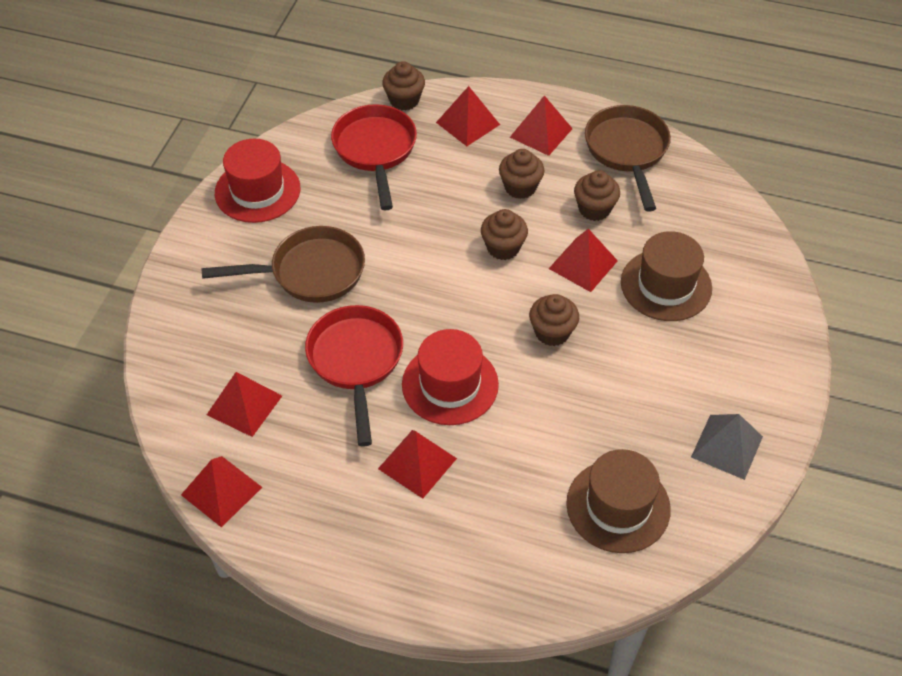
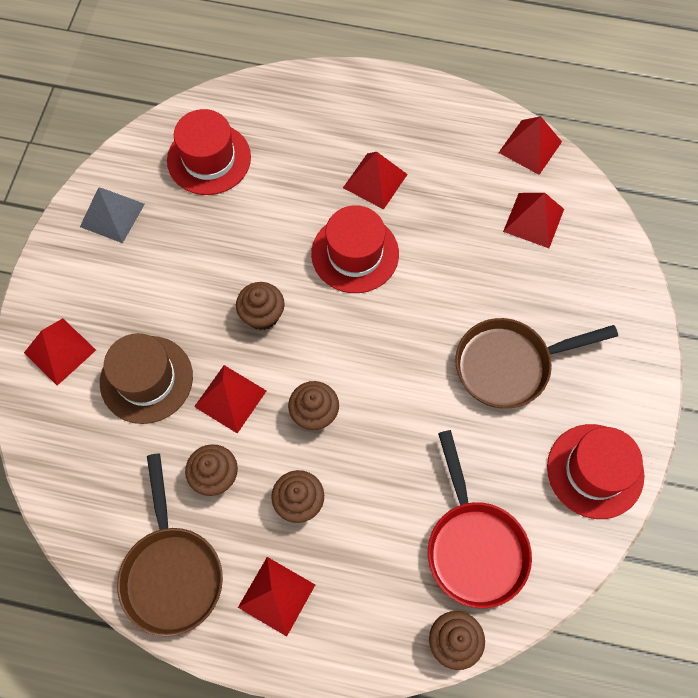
camera: 175 degrees right, 15 degrees up
(356, 362) = (444, 269): red pan -> none
(467, 123) = (368, 604): red pyramid -> red pyramid (60, 351)
(618, 506) = (209, 159): brown hat -> red hat

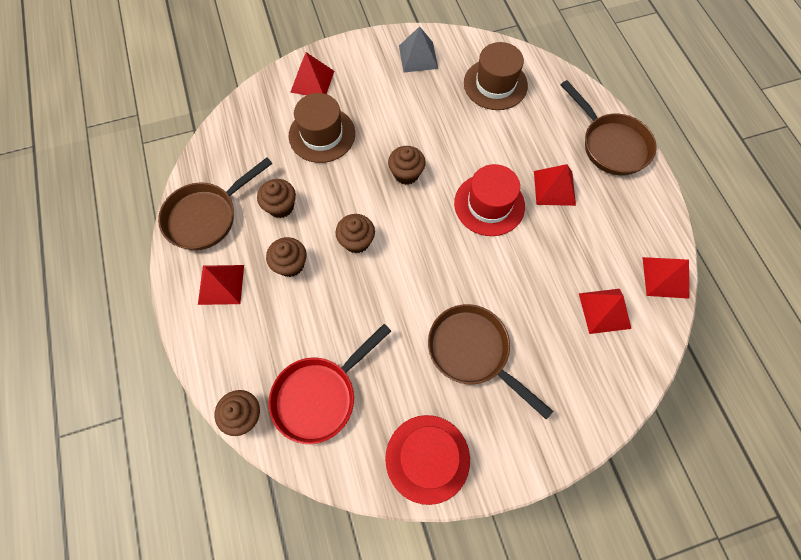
camera: 60 degrees right, 0 degrees up
(209, 159) = (495, 84): red hat -> brown hat
(230, 398) = (337, 186): red pyramid -> none
(359, 99) = (611, 144): none -> brown pan

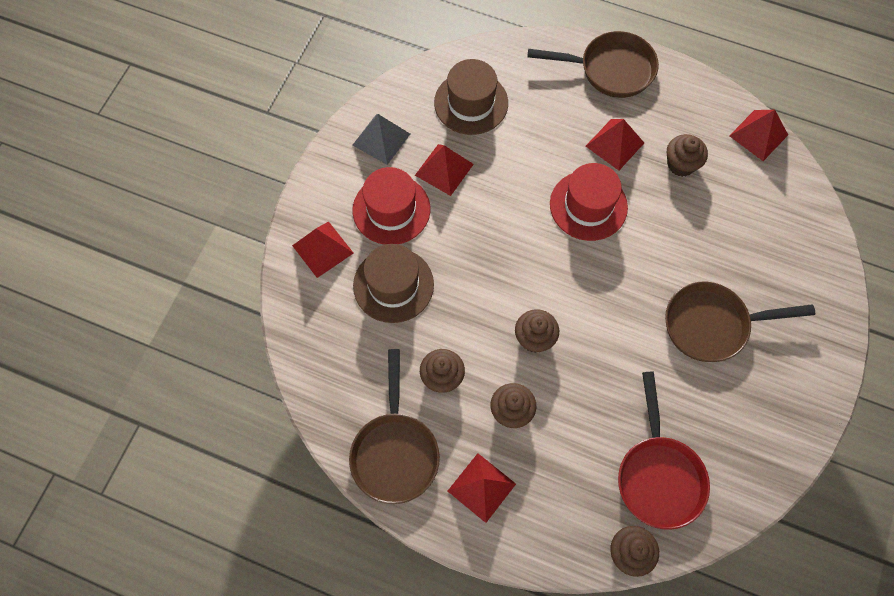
camera: 50 degrees left, 0 degrees up
(406, 174) = (500, 246): brown cupcake -> brown cupcake (681, 164)
(427, 458) = (775, 429): red hat -> red hat (391, 209)
(604, 310) = (752, 200): red pyramid -> red pyramid (444, 169)

